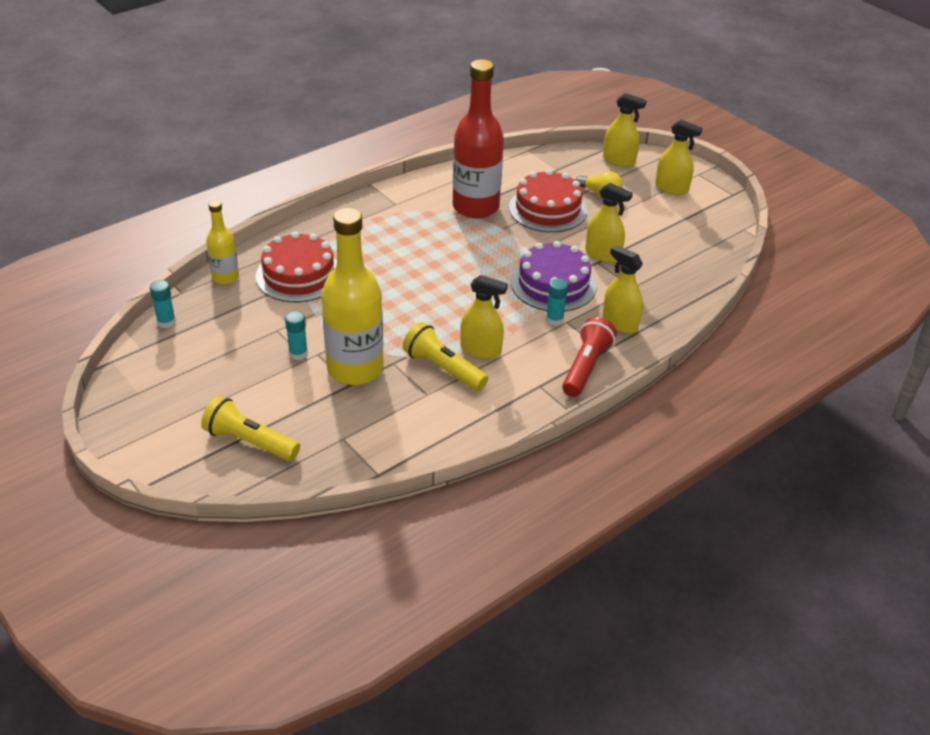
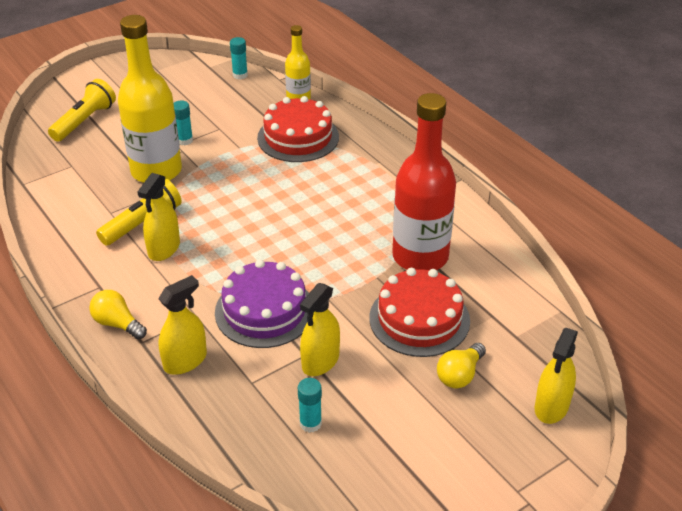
camera: 95 degrees right, 0 degrees up
(554, 319) = (201, 306): turquoise glue stick -> turquoise glue stick (310, 423)
(586, 367) = (117, 324): red flashlight -> yellow light bulb
(671, 188) = (483, 459): yellow spray bottle -> none

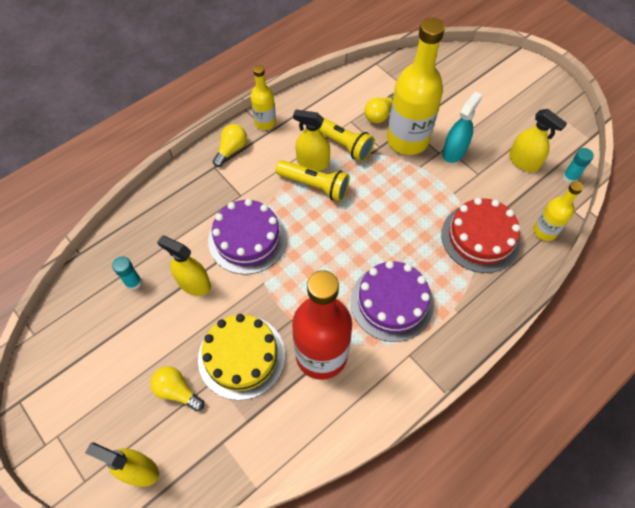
camera: 85 degrees right, 20 degrees up
(82, 289) = (265, 122): none -> yellow bottle
(84, 121) = (463, 80): yellow flashlight -> yellow flashlight (314, 185)
(110, 188) = (379, 114): none -> yellow light bulb
(184, 140) = (454, 151): turquoise glue stick -> turquoise spray bottle
(185, 361) = (195, 196): yellow spray bottle -> yellow spray bottle (523, 162)
(364, 203) = (391, 302): none -> purple cake
(419, 319) = (241, 356): red cake -> yellow cake

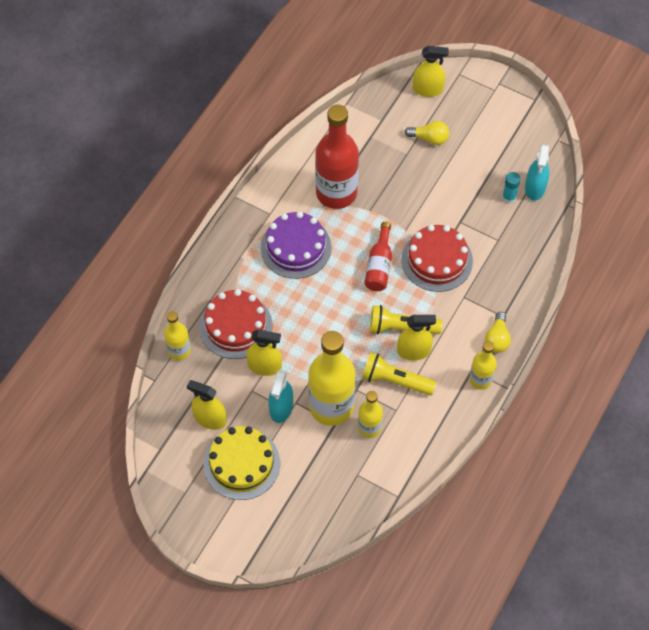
camera: 160 degrees right, 0 degrees up
(99, 284) = (535, 188): none -> turquoise spray bottle
(194, 283) = (460, 211): yellow spray bottle -> yellow spray bottle (265, 366)
(241, 356) = (395, 173): yellow cake -> yellow cake (241, 463)
(247, 239) = (437, 260): purple cake -> red cake
(309, 252) = (379, 265): none -> red bottle
(379, 114) = (369, 428): yellow light bulb -> yellow bottle
(569, 177) = (162, 416): turquoise glue stick -> none

